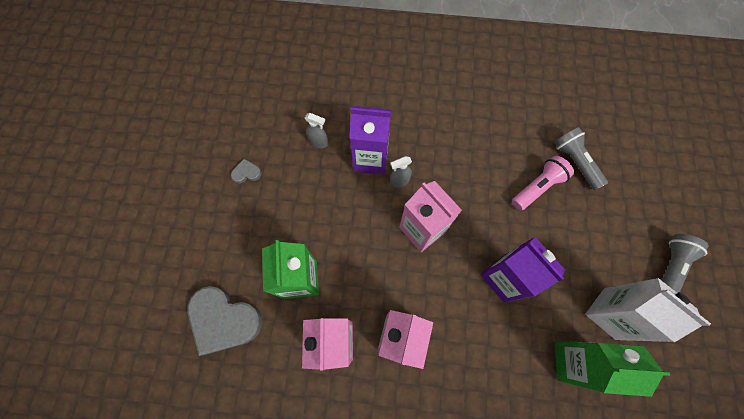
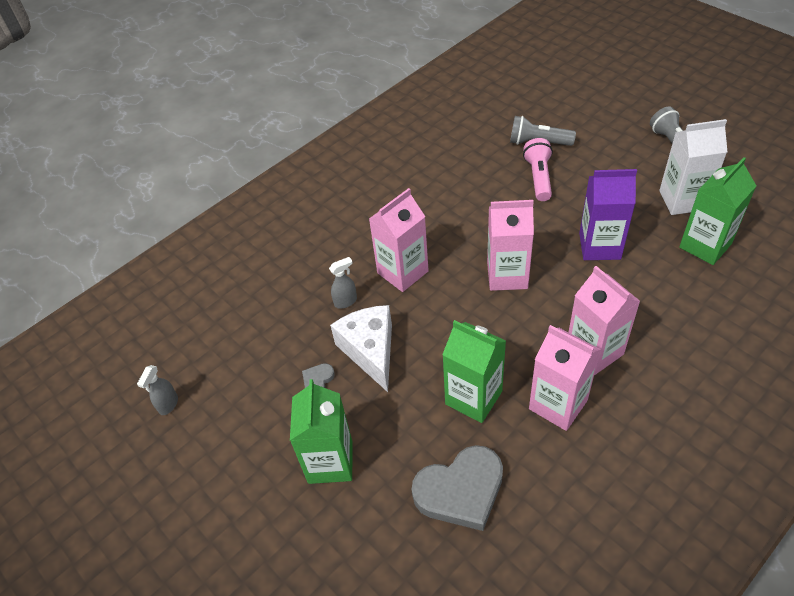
camera: 45 degrees left, 20 degrees down
(194, 225) = (330, 462): none -> green carton
(291, 187) = (370, 351): none -> white cheese
(370, 159) = (402, 272): purple carton -> pink carton
(399, 181) = (445, 264): grey spray bottle -> grey spray bottle (168, 405)

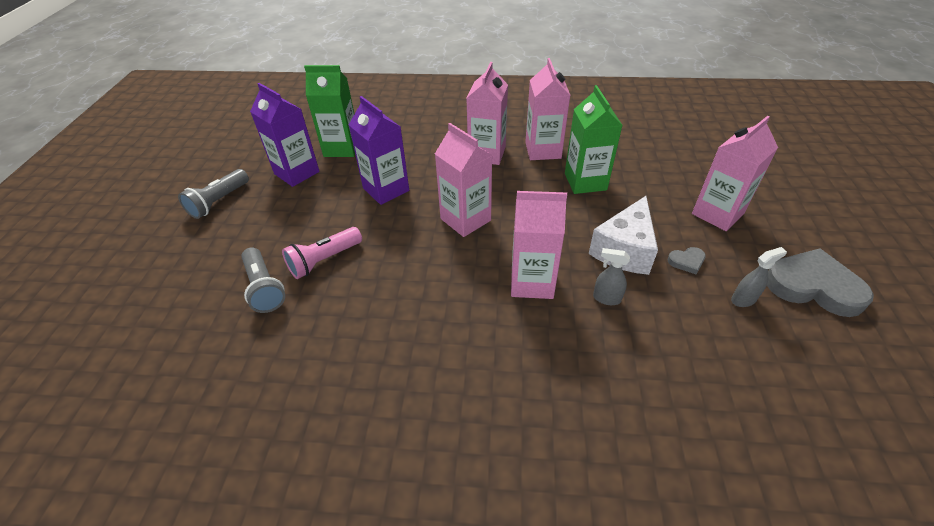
camera: 135 degrees left, 5 degrees down
(168, 405) = (852, 341): grey spray bottle -> grey spray bottle (743, 300)
(330, 462) = (717, 214): green carton -> pink carton
(460, 490) = (644, 157): grey heart -> grey heart (813, 286)
(682, 200) = (297, 173): white carton -> purple carton

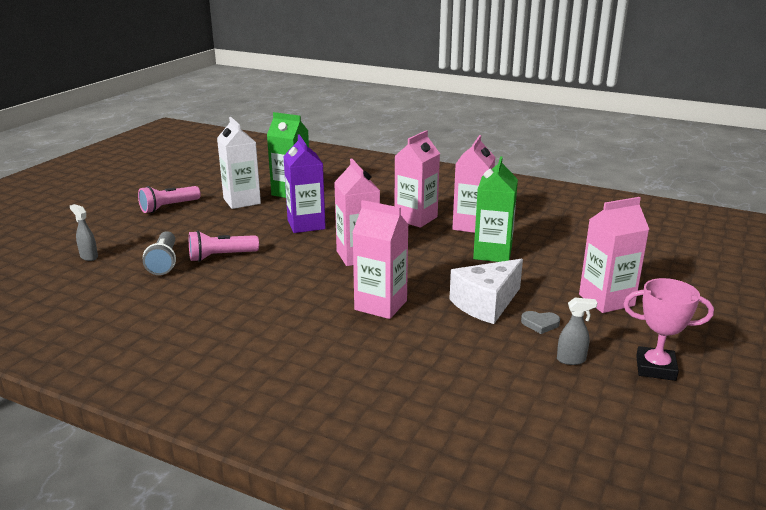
camera: 20 degrees right, 20 degrees down
(219, 202) = (169, 207): grey flashlight -> pink flashlight
(297, 173) = (242, 201): purple carton -> white carton
(606, 298) = (438, 329): grey spray bottle -> grey spray bottle (89, 257)
(813, 286) = (655, 368): grey heart -> pink trophy

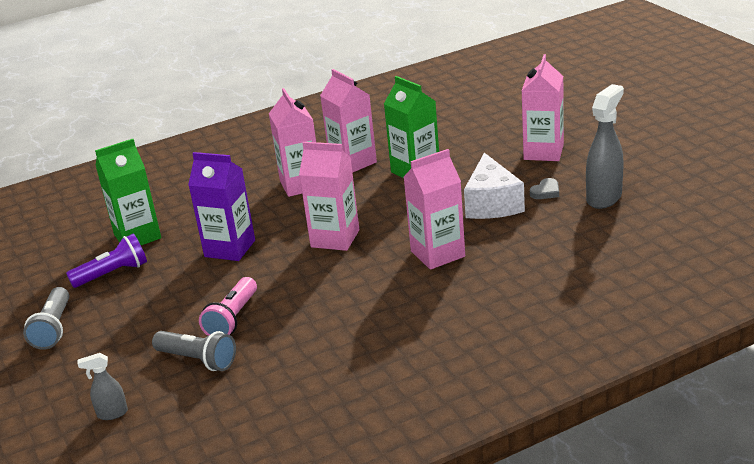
camera: 50 degrees left, 5 degrees up
(169, 207) = (54, 328): pink flashlight -> grey flashlight
(242, 201) = (113, 274): white carton -> purple flashlight
(571, 360) = (604, 198): grey spray bottle -> grey spray bottle, size x1.93
(655, 368) = (645, 170): pink trophy -> none

